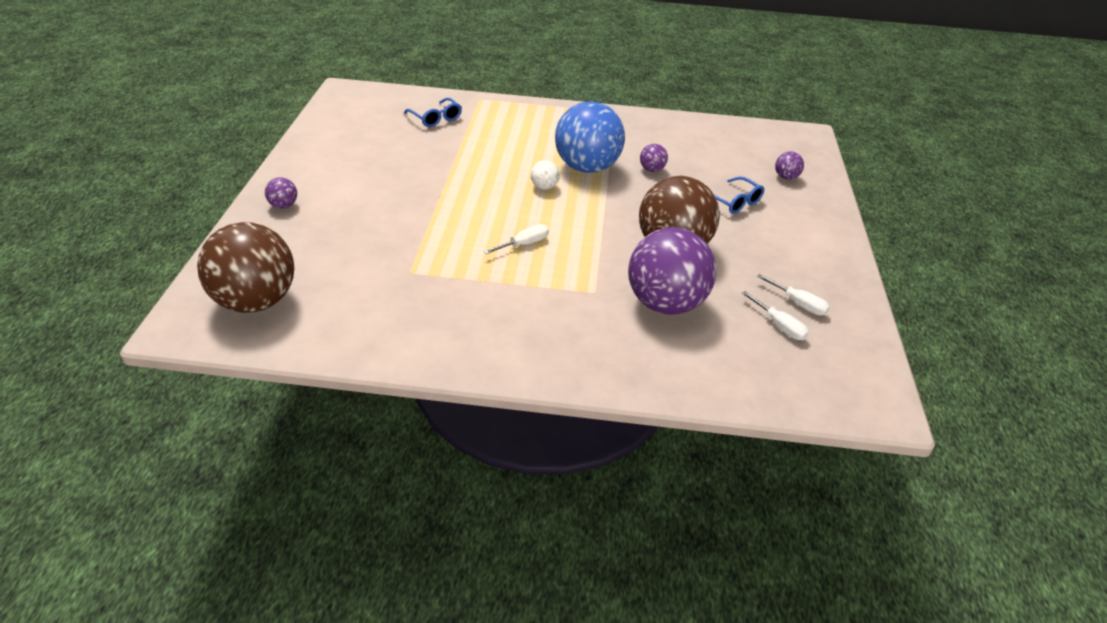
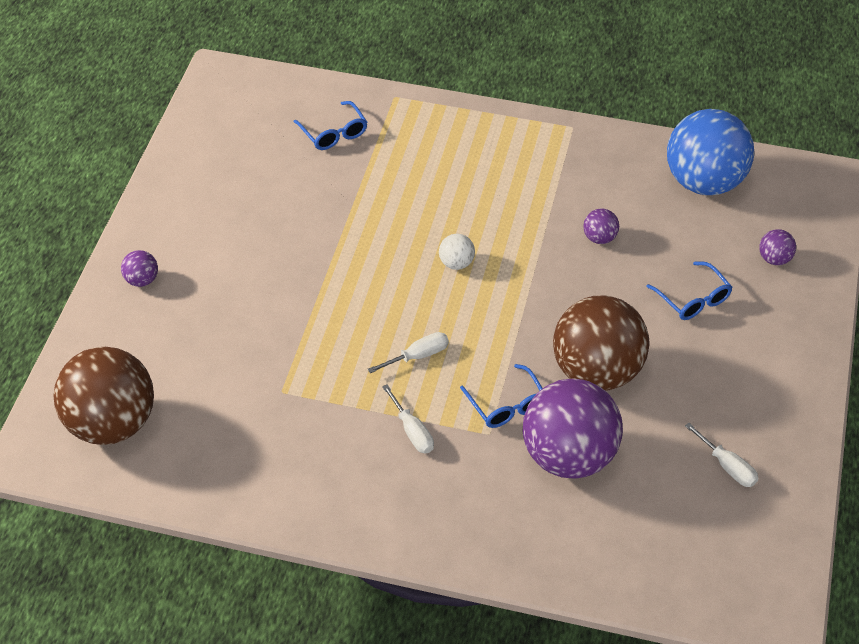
camera: 10 degrees right, 10 degrees up
(587, 167) = (516, 231): blue ball -> blue ball (704, 182)
(605, 272) = (507, 405): none -> blue glasses
(779, 326) = (694, 497): white screwdriver -> white screwdriver (412, 431)

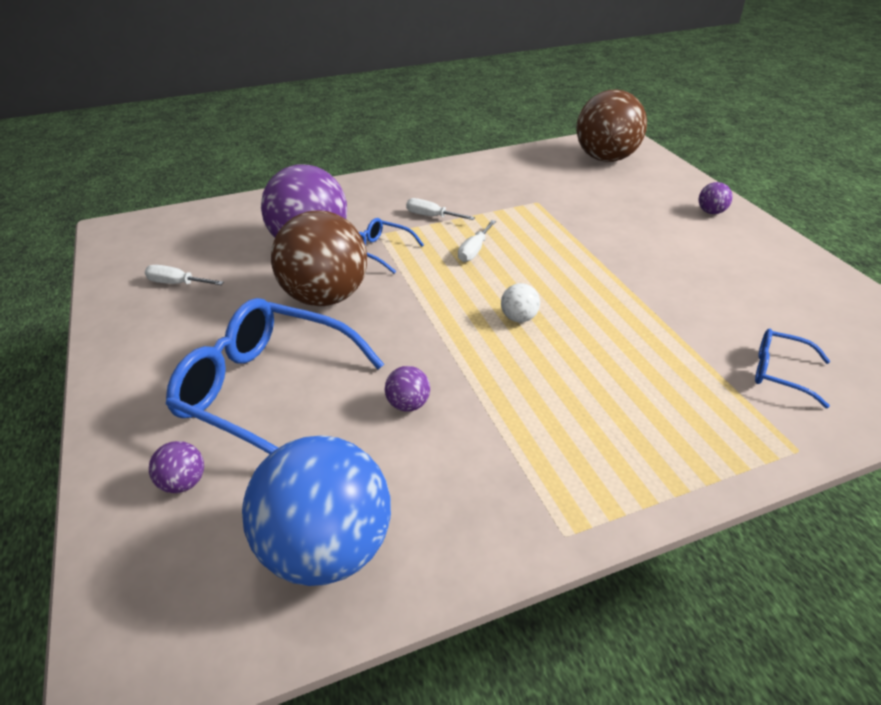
camera: 145 degrees right, 10 degrees down
(693, 299) = (266, 391): blue glasses -> blue glasses, size x2.08

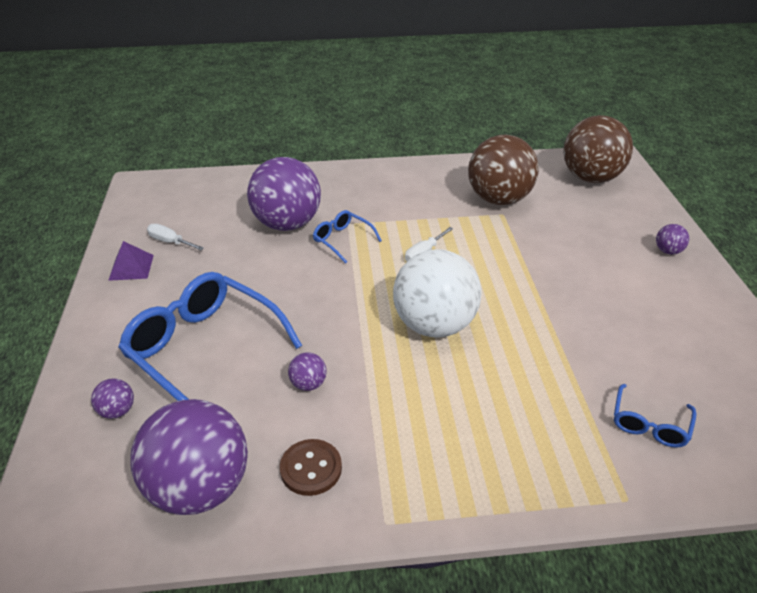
camera: 15 degrees right, 0 degrees up
(138, 318) = (131, 267): none -> purple pyramid
(325, 297) = (280, 275): brown ball -> brown ball (499, 199)
(326, 548) = (199, 487): blue ball -> purple ball
(431, 216) = (401, 213): white screwdriver -> none
(452, 495) = (311, 468): none -> brown button
(519, 318) = (434, 325): white ball -> white ball, size x2.46
(780, 372) = (649, 424): blue glasses -> blue glasses turned 105 degrees counterclockwise

